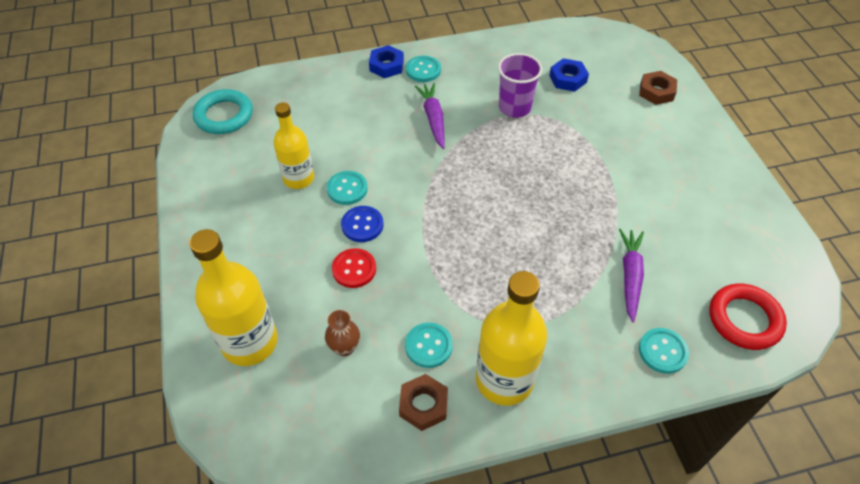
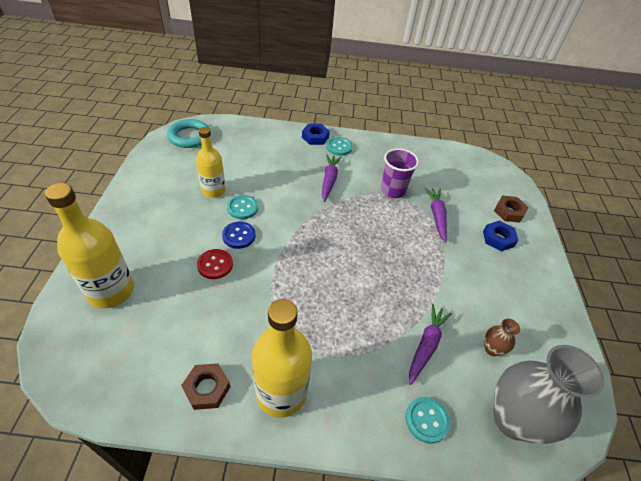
camera: 15 degrees right, 5 degrees down
(345, 347) = (174, 320): brown vase -> brown vase (492, 349)
(428, 346) = (237, 342): turquoise button -> none
(568, 79) = (442, 183): blue nut -> blue nut (498, 238)
(579, 124) = (437, 216): none -> purple carrot
(744, 319) = (513, 419): red ring -> grey vase

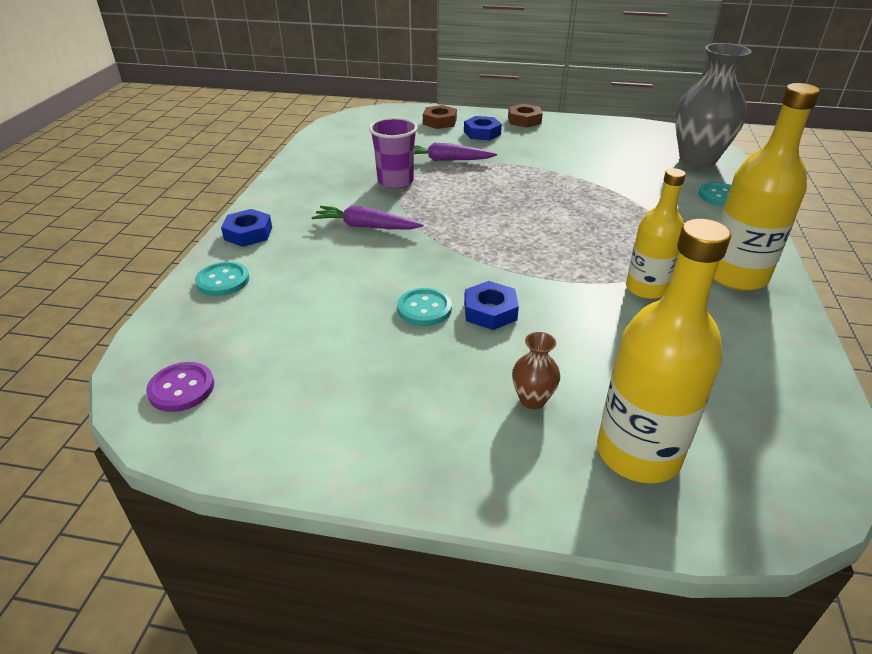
camera: 80 degrees left, 10 degrees down
(189, 137) = (181, 388): turquoise ring -> purple button
(207, 388) = (760, 331): brown nut -> brown nut (524, 120)
(213, 190) = (375, 343): yellow bottle -> yellow bottle (646, 288)
(215, 265) = (555, 333): red button -> none
(239, 236) = (490, 311): blue button -> blue nut
(339, 147) = (284, 213): turquoise button -> turquoise button (223, 281)
(426, 345) = (637, 187): purple carrot -> none
(492, 349) = (628, 157): brown vase -> brown vase (532, 400)

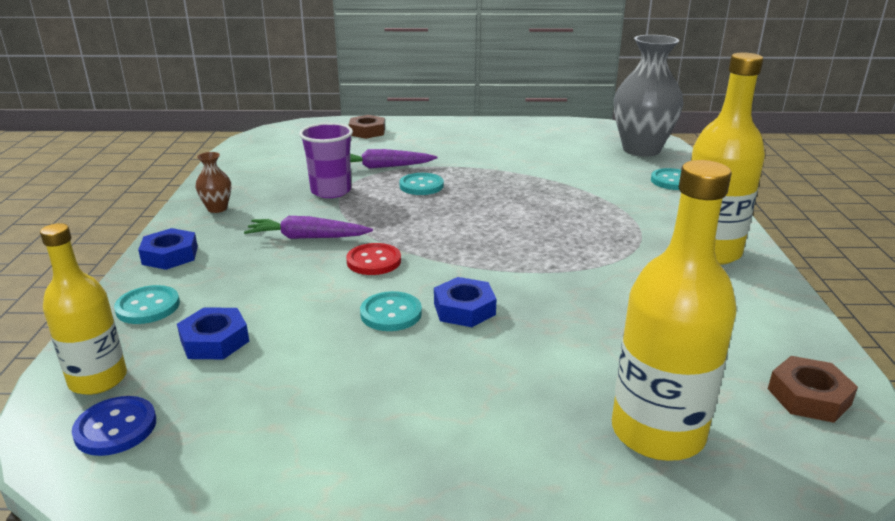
camera: 10 degrees left, 10 degrees down
(181, 388) = (115, 428): purple button -> blue button
(419, 255) = (374, 261): none -> red button
(477, 182) = (421, 186): none -> turquoise button
(482, 133) = (415, 139): blue nut -> blue nut (215, 341)
(524, 120) = (457, 125): brown nut -> brown nut (809, 396)
(532, 400) = (531, 392): brown vase -> brown vase (217, 208)
(646, 288) = (622, 272): yellow bottle -> yellow bottle (98, 379)

